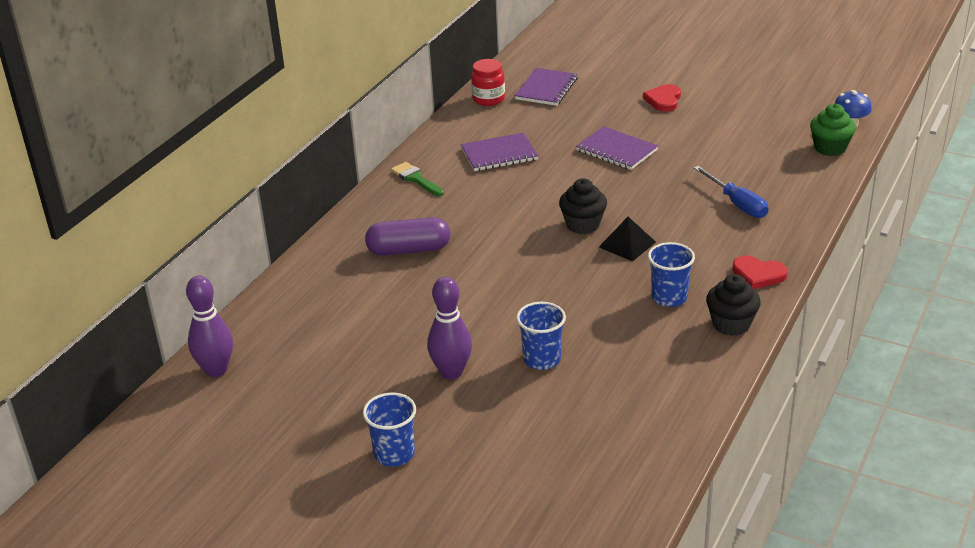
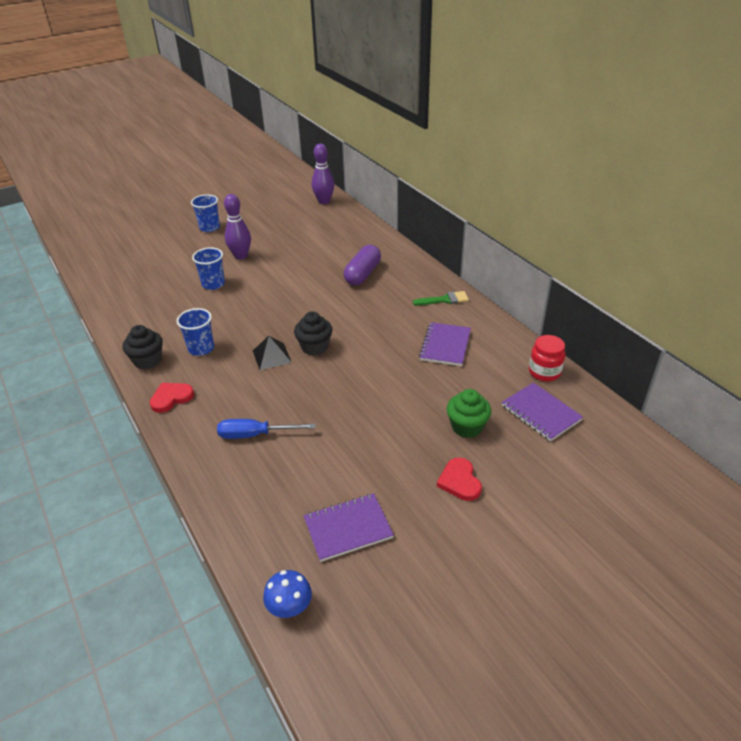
camera: 120 degrees right, 5 degrees up
(616, 150) = (396, 407): purple notebook -> purple notebook (348, 528)
(663, 100) = (459, 481): red heart -> red heart turned 150 degrees counterclockwise
(830, 148) = (266, 553): green cupcake -> green cupcake (467, 427)

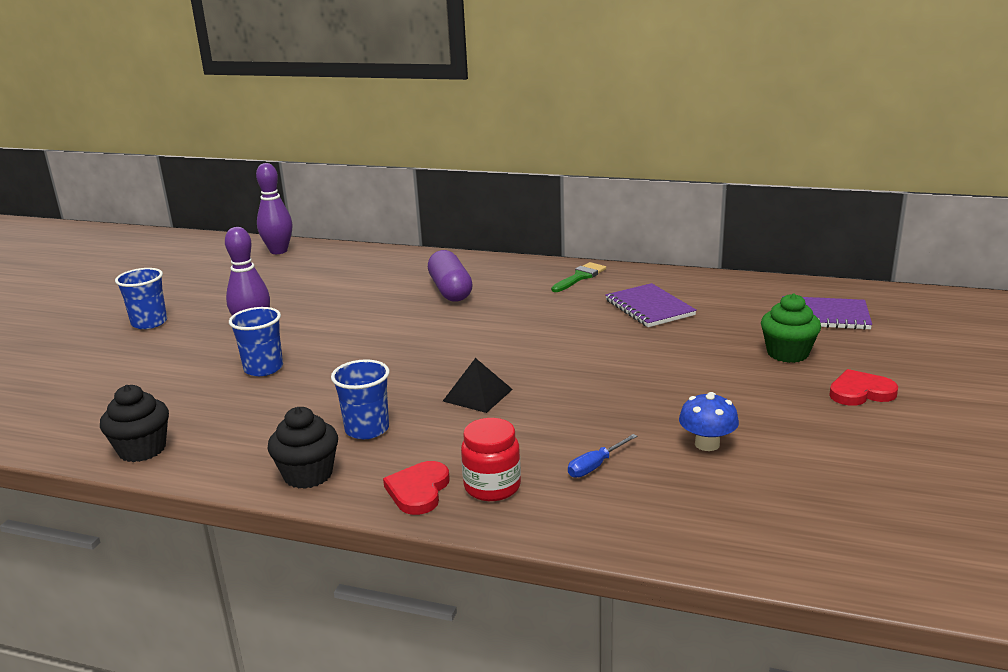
camera: 40 degrees left, 15 degrees down
(255, 435) = (595, 466): blue screwdriver -> blue screwdriver, size x0.61
(289, 607) = (922, 574): blue mushroom -> blue mushroom (707, 444)
(314, 347) = (514, 366): black cupcake -> black cupcake (142, 449)
(348, 528) = (843, 481): purple notebook -> none
(459, 481) = (860, 392): red heart -> red heart turned 135 degrees clockwise
(544, 372) = (772, 289): red jar -> red jar (492, 487)

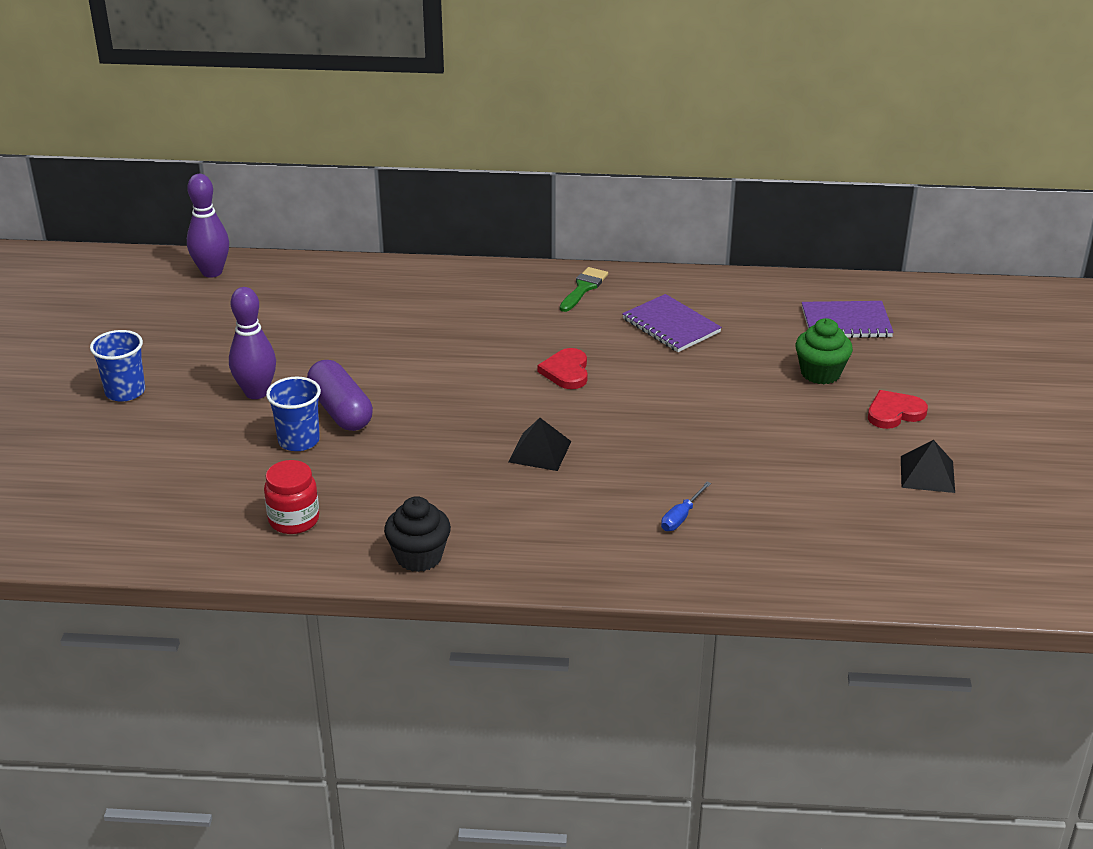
camera: 15 degrees left, 10 degrees up
(142, 449) = (233, 549): black cupcake -> none
(367, 429) = (449, 502): blue cup -> none
(418, 490) = (532, 560): red heart -> red heart (566, 371)
(450, 290) = (449, 318): purple capsule -> purple capsule (340, 411)
(492, 487) = (597, 549): red jar -> red jar (294, 520)
(707, 444) = (772, 483): blue mushroom -> none
(888, 451) = (927, 474): none -> black pyramid

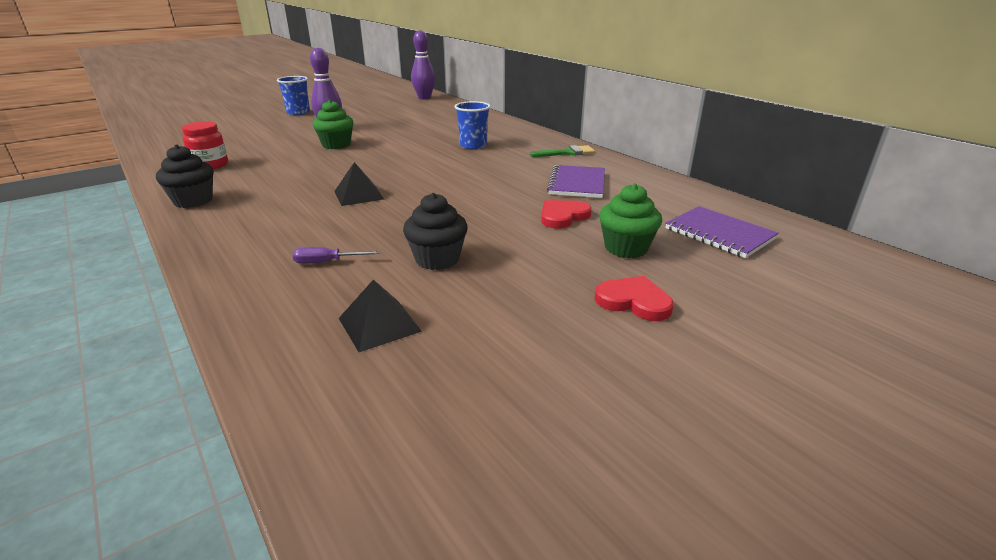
camera: 50 degrees right, 5 degrees down
(299, 441) = (294, 146): blue cup -> blue cup (473, 145)
(340, 411) = (336, 145): purple capsule -> green cupcake
(566, 371) = (465, 175): red heart -> red heart (563, 216)
(681, 517) = (327, 262): blue screwdriver -> purple screwdriver
(739, 463) = (437, 259): none -> black cupcake
(927, 474) = (560, 360): black pyramid -> black pyramid (379, 324)

